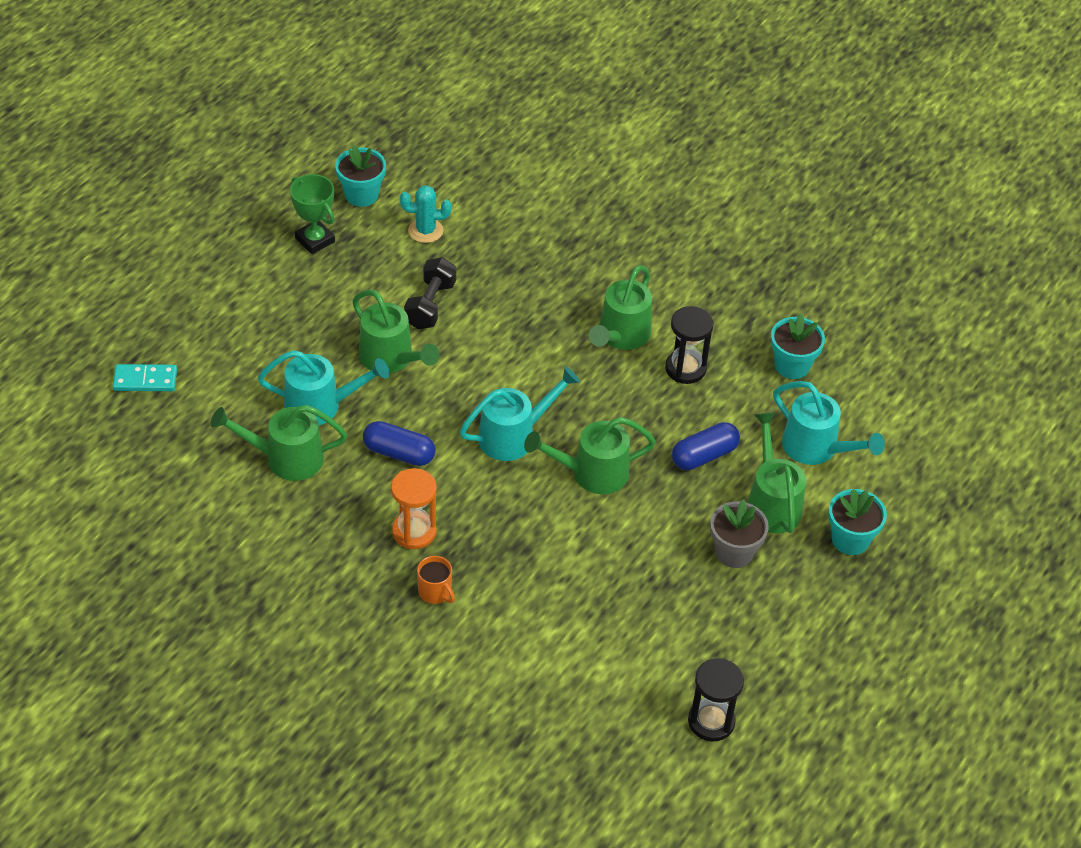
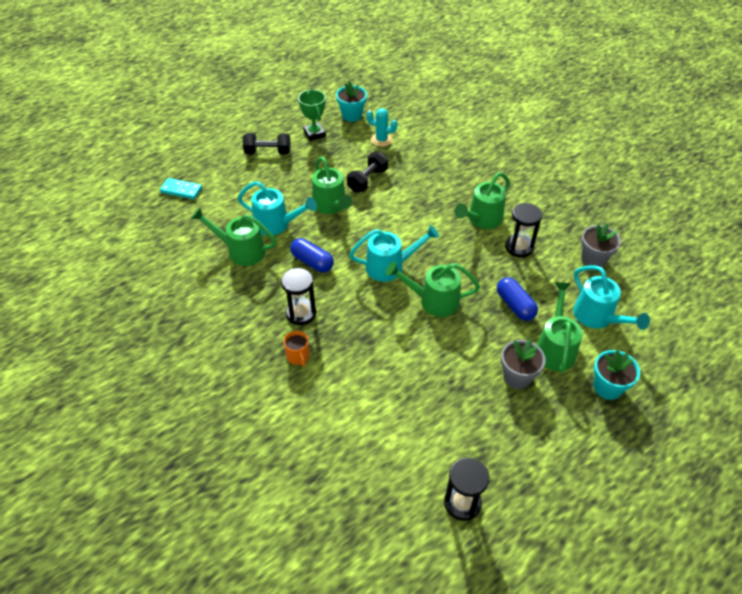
camera: 20 degrees right, 0 degrees up
(253, 287) = (268, 152): none -> black dumbbell
(414, 531) = (301, 313): orange hourglass -> black hourglass
(704, 455) = (515, 305): blue capsule -> blue capsule turned 75 degrees clockwise
(792, 365) = (593, 259): turquoise flower pot -> grey flower pot

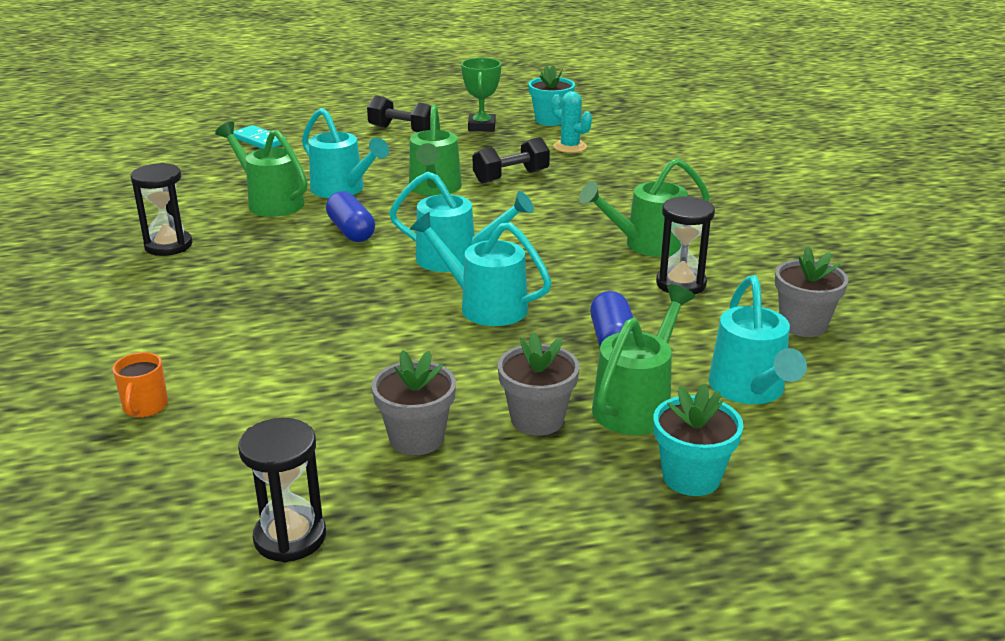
camera: 25 degrees right, 20 degrees down
(298, 356) = (229, 311): orange mug -> orange mug (145, 407)
(301, 313) = (281, 272): black hourglass -> black hourglass (168, 246)
(433, 301) = (484, 305): green watering can -> turquoise watering can
(471, 413) = (416, 438): none -> grey flower pot

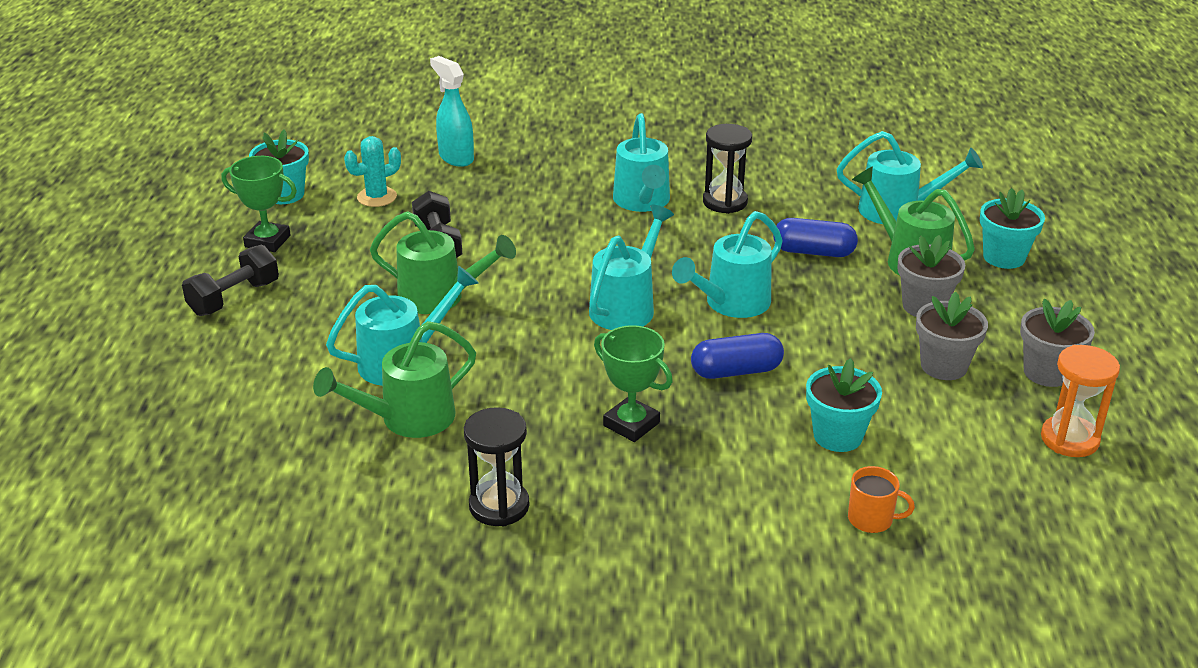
camera: 75 degrees left, 5 degrees up
(259, 140) = (175, 419): turquoise domino -> none
(274, 380) = (838, 436): none -> turquoise flower pot
(277, 281) = (631, 424): none -> green trophy
(290, 537) = (1069, 439): black hourglass -> orange hourglass
(351, 231) = (526, 365): blue capsule -> blue capsule (736, 371)
(646, 245) = (642, 202): green watering can -> turquoise watering can
(658, 162) = (456, 158): none -> turquoise spray bottle
(803, 325) = (809, 168): grey flower pot -> grey flower pot (1047, 372)

